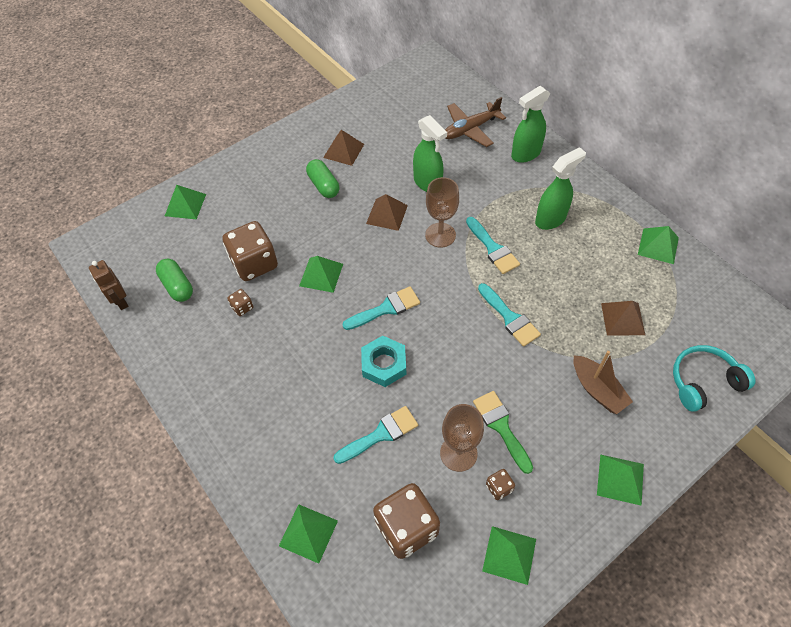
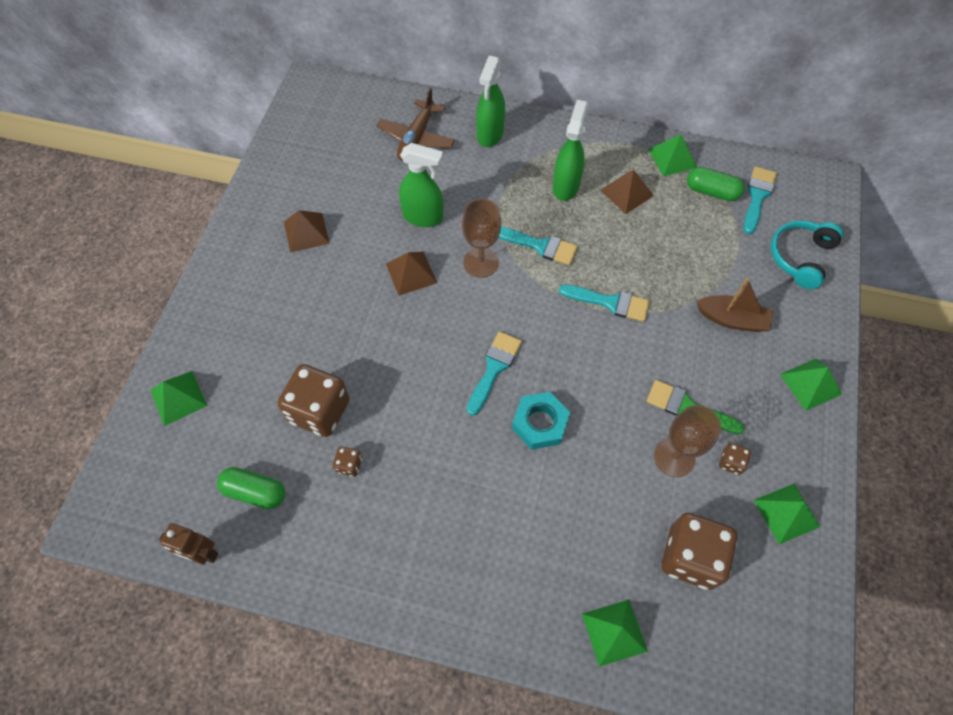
camera: 40 degrees left, 5 degrees up
(321, 275) = (400, 377): green pyramid -> none
(323, 185) = (318, 282): green capsule -> green capsule (711, 192)
(381, 434) = (595, 491): turquoise brush -> turquoise brush (757, 196)
(623, 318) = (699, 242): brown pyramid -> brown pyramid (626, 192)

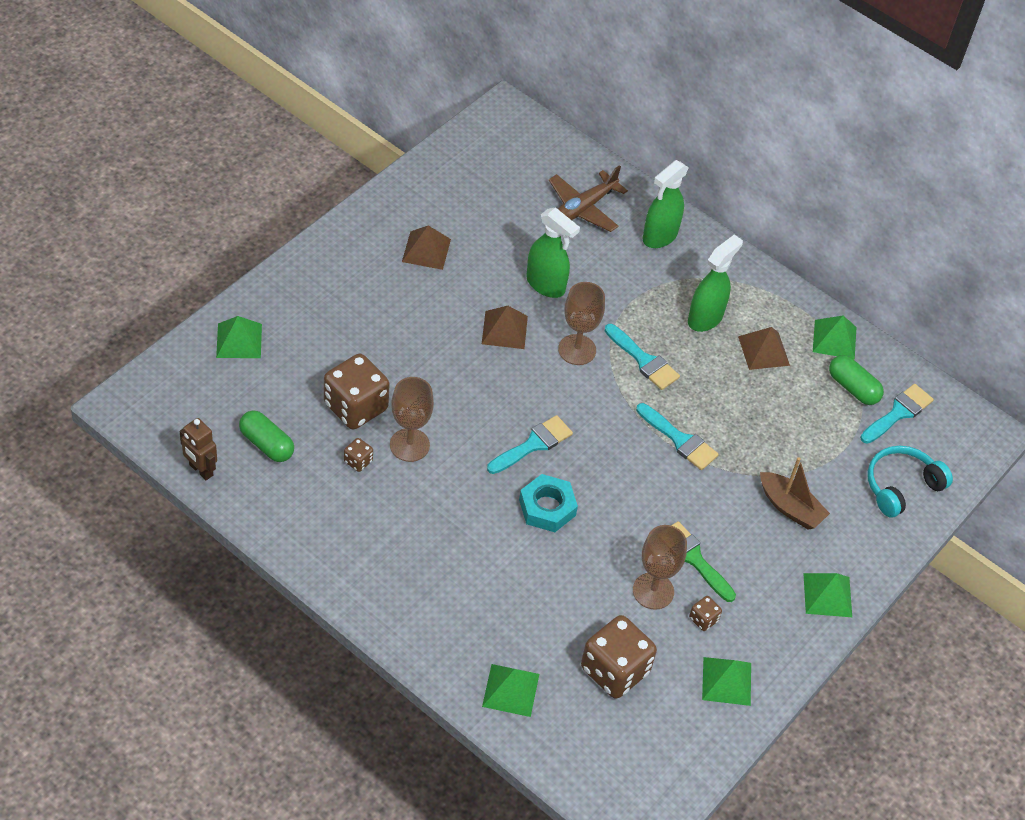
camera: 20 degrees right, 10 degrees down
(387, 424) = (409, 445): none -> brown goblet

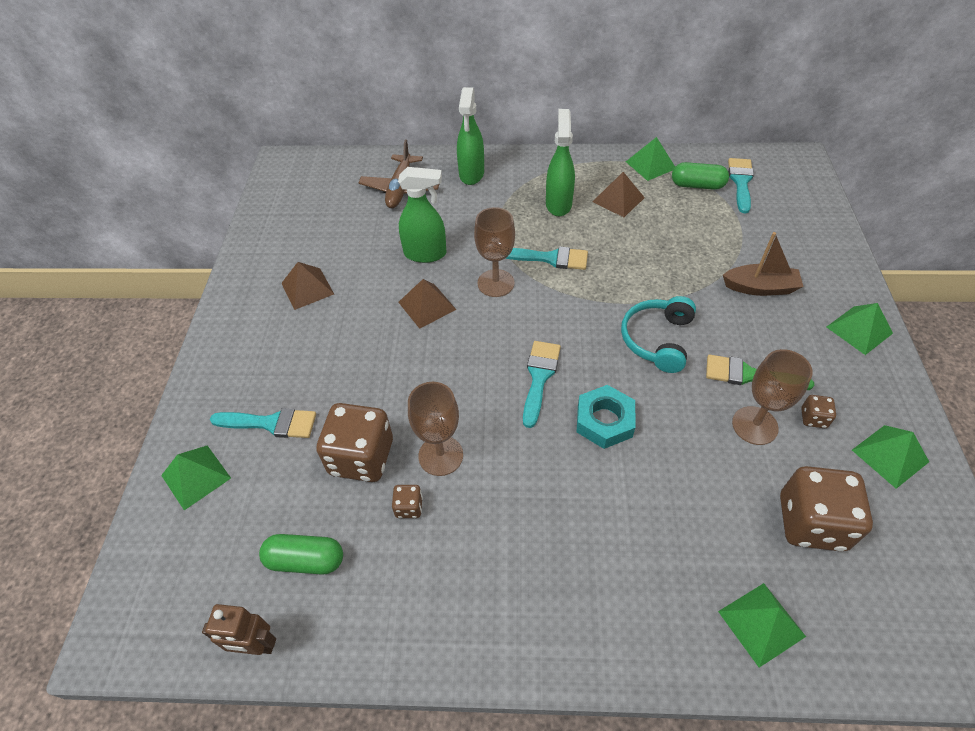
camera: 30 degrees left, 0 degrees up
(679, 440) = (636, 295): turquoise brush -> turquoise brush (271, 423)
(901, 486) = (801, 224): turquoise headphones -> turquoise headphones (657, 339)

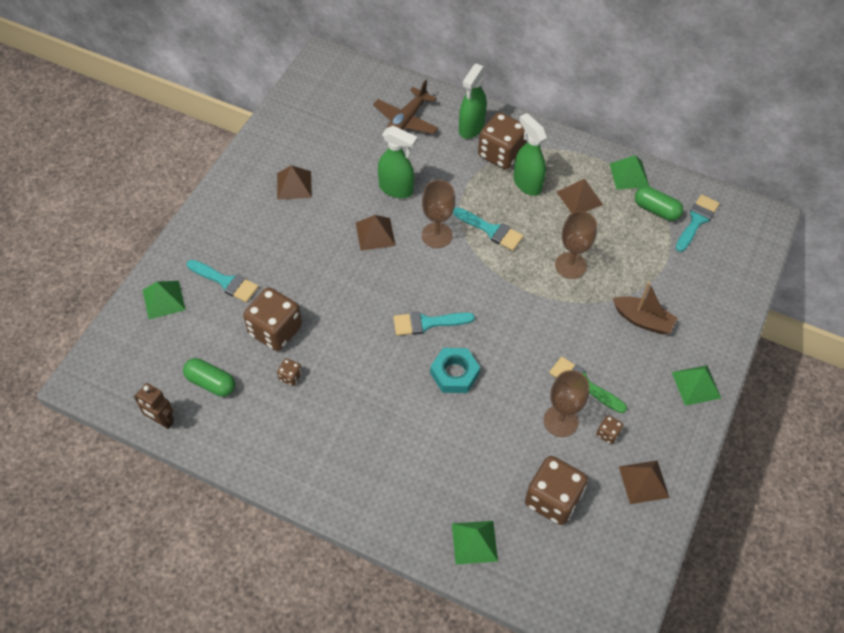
camera: 20 degrees right, 5 degrees up
(440, 455) = (328, 351): brown goblet -> brown goblet (570, 265)
(515, 187) = (501, 154): none -> brown dice
(539, 377) = (427, 323): turquoise brush -> turquoise brush turned 135 degrees counterclockwise
(558, 204) = (527, 183): green spray bottle -> green spray bottle turned 60 degrees counterclockwise
(657, 339) = (532, 329): turquoise headphones -> none
(890, 455) = (644, 482): green pyramid -> brown pyramid

